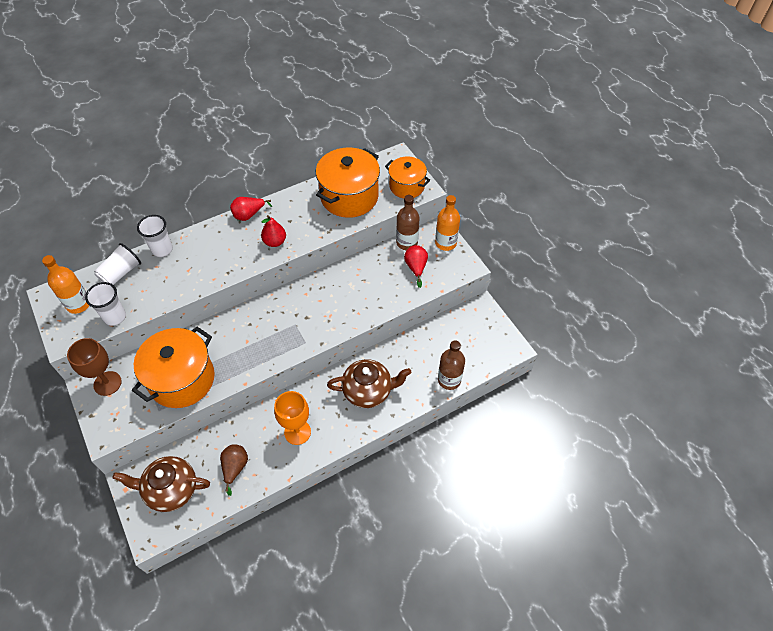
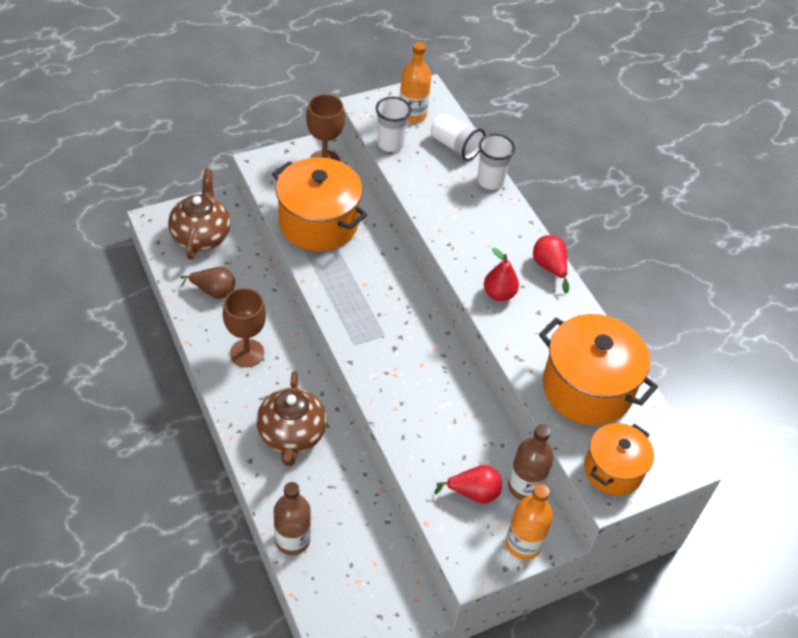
camera: 90 degrees right, 5 degrees down
(297, 432) = (247, 353): orange goblet -> brown goblet

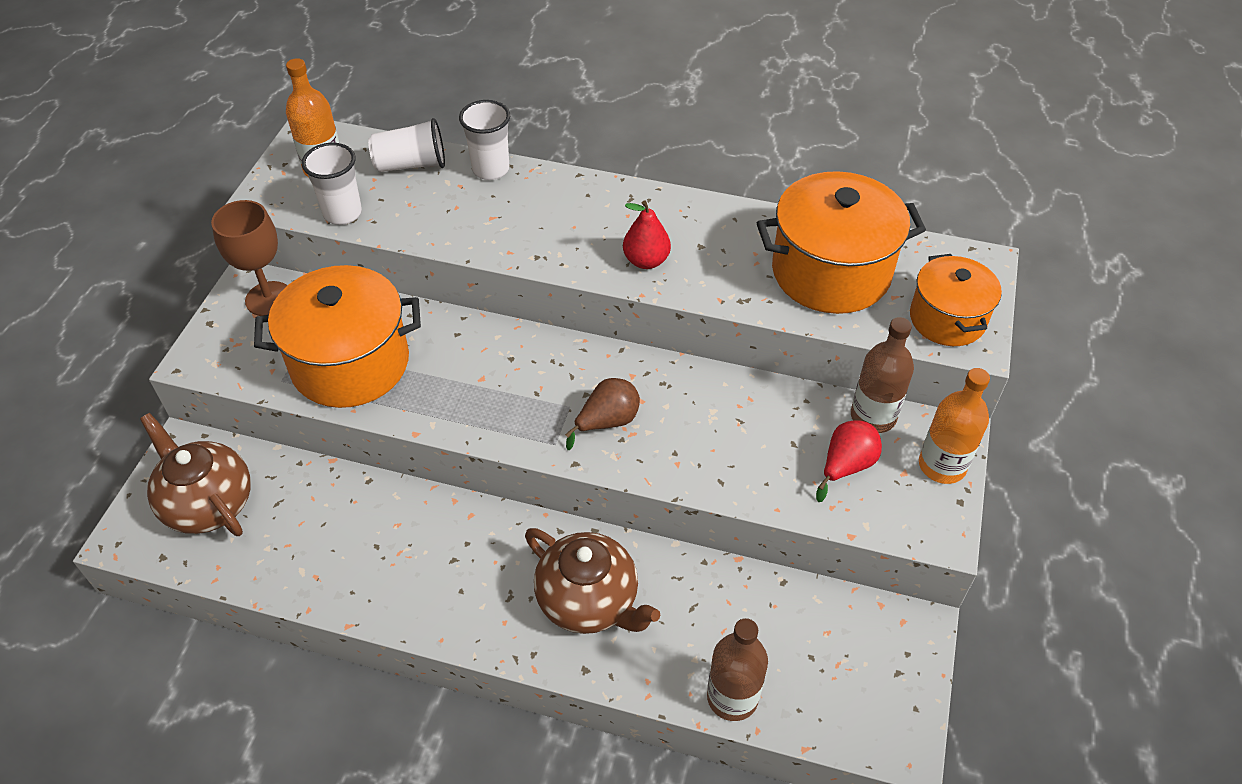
camera: 45 degrees left, 0 degrees up
(213, 291) = (305, 545): brown pear -> brown pear (607, 422)
(247, 353) = (430, 570): brown goblet -> none
(549, 267) = (652, 200): red pear -> none

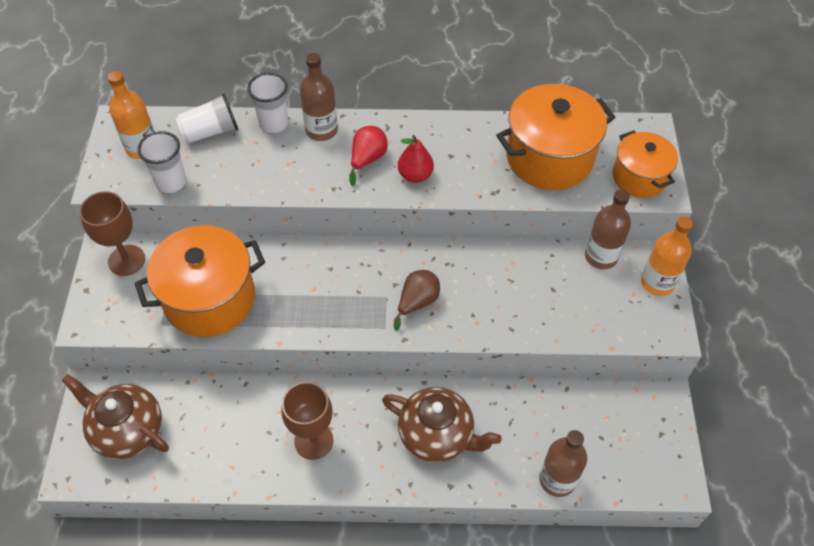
camera: 15 degrees left, 5 degrees up
(428, 570) = (314, 441): none -> brown goblet
(546, 187) = (321, 130): none -> brown bottle
(846, 466) = (593, 298): red pear -> red pear (367, 159)

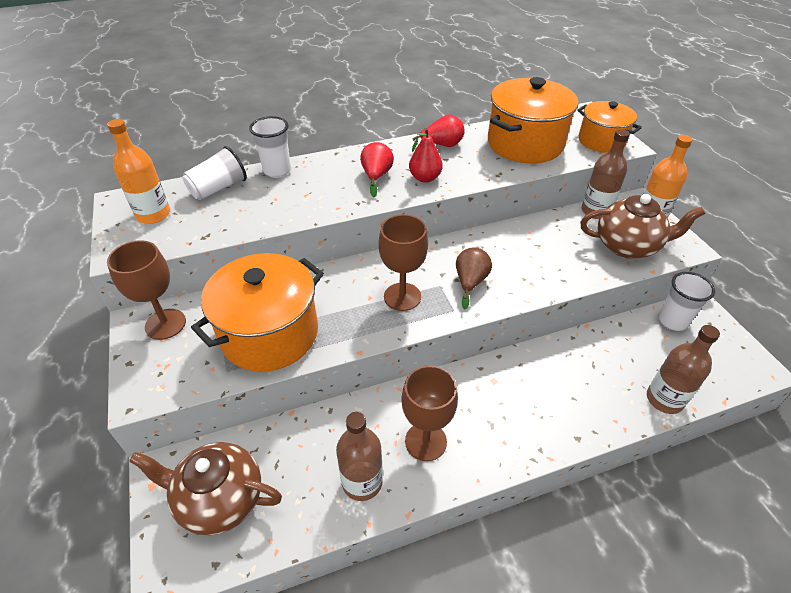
camera: 20 degrees left, 10 degrees down
(171, 183) = (195, 234): white cup -> white cup (672, 321)
(321, 130) = (323, 166): brown bottle -> brown bottle (362, 482)
(344, 298) = (402, 297): none -> brown goblet
(437, 435) = (538, 397): brown teapot -> brown teapot (627, 246)
(457, 135) = (442, 145): none -> red pear

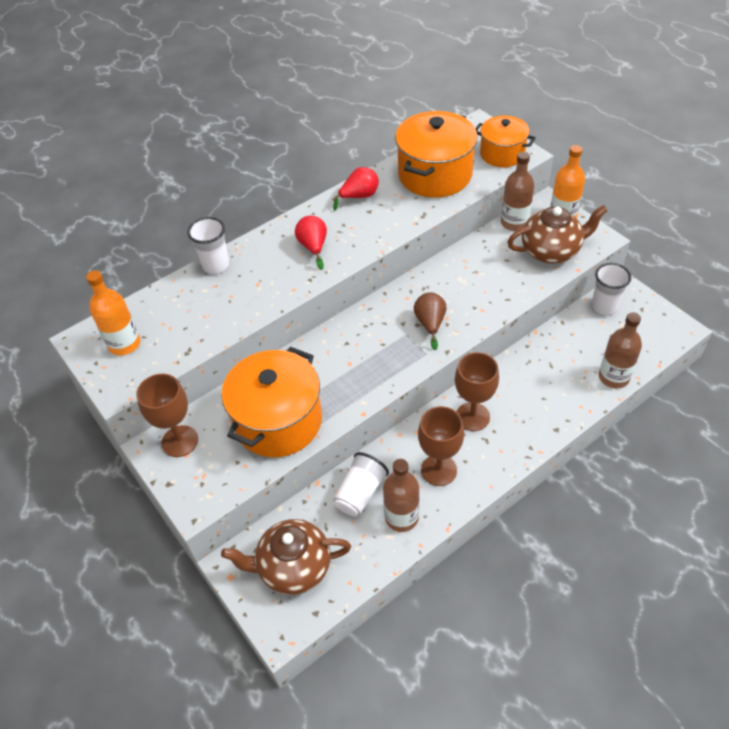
camera: 15 degrees left, 5 degrees up
(218, 188) = (170, 300): white cup -> white cup (360, 493)
(402, 297) = (377, 354): brown goblet -> brown goblet (472, 416)
(425, 178) = (358, 237): red pear -> none

